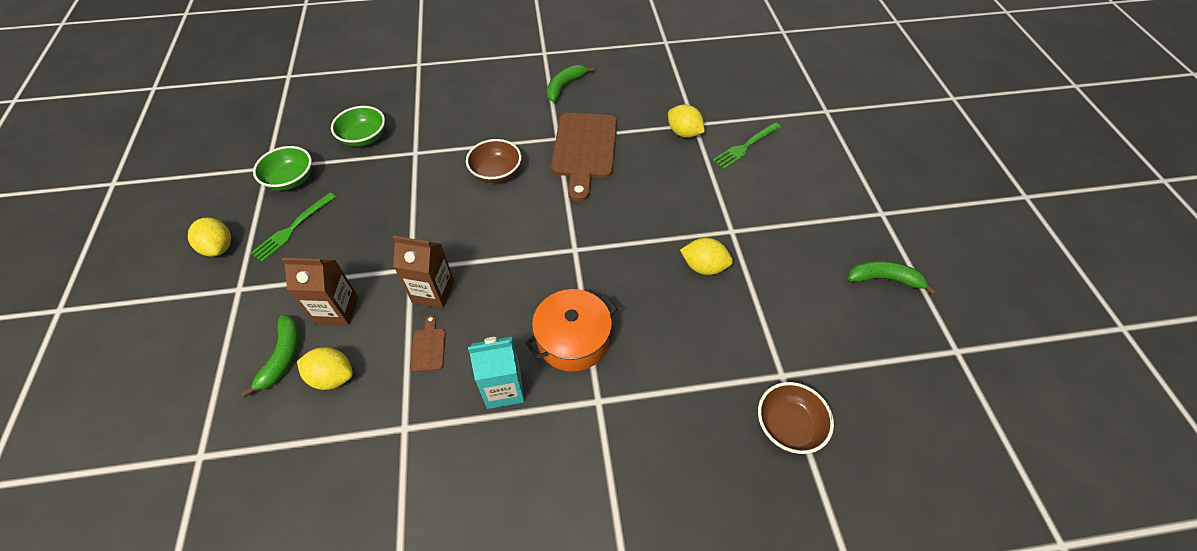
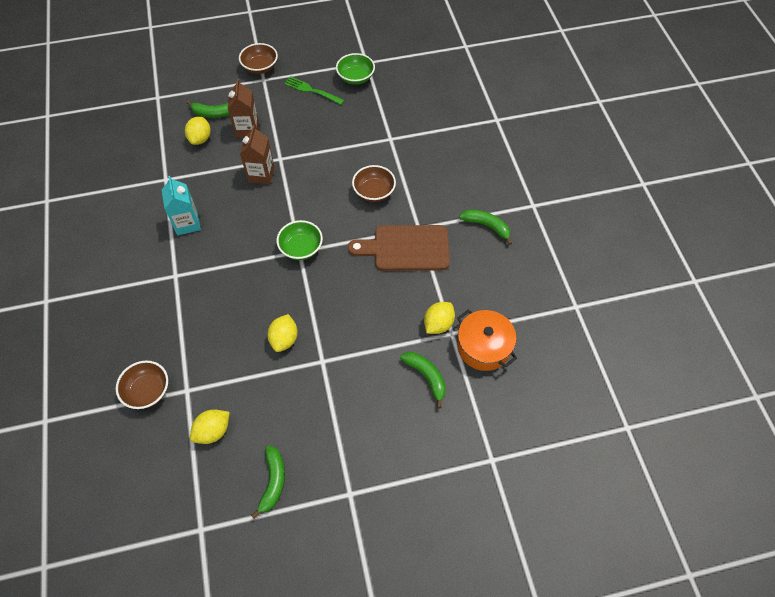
camera: 85 degrees right, 5 degrees up
(208, 293) = (260, 67): none -> brown bowl
(219, 247) = (295, 61): yellow lemon -> yellow lemon (213, 431)
(364, 138) = (402, 106): green bowl -> green bowl (301, 248)
(428, 347) = (219, 180): brown cutting board -> none
(573, 340) = (221, 257): orange pot -> orange pot (483, 347)
(745, 146) = (426, 377): green fork -> green banana

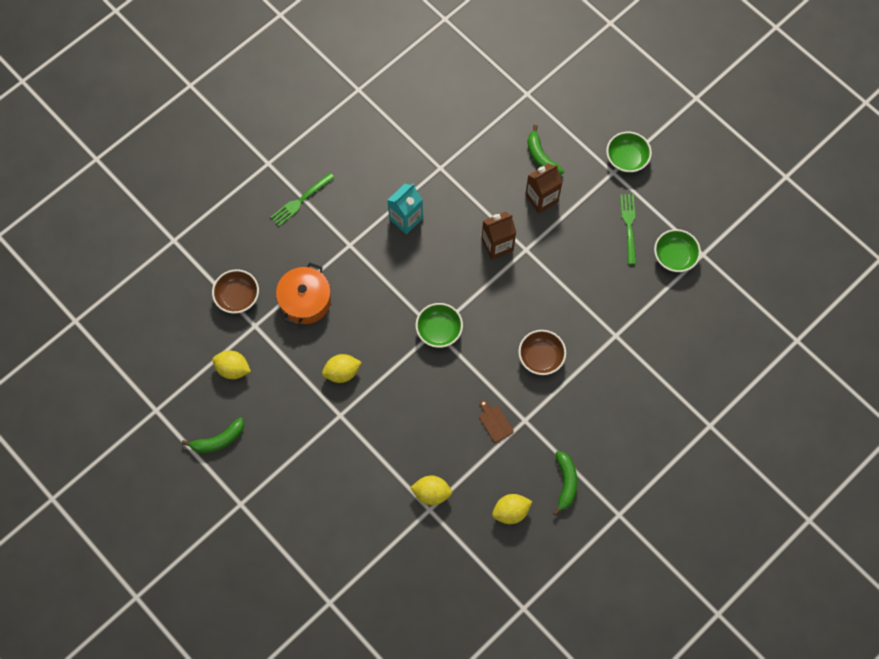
camera: 60 degrees right, 10 degrees up
(103, 292) = (301, 200): none -> green fork
(200, 139) = (503, 165): yellow lemon -> yellow lemon (511, 511)
(260, 67) = (626, 159): brown bowl -> green bowl
(406, 248) = (494, 422): brown cutting board -> brown cutting board, size x0.42
(426, 377) = (374, 510): green banana -> none
(483, 347) = (431, 544): orange pot -> orange pot (305, 301)

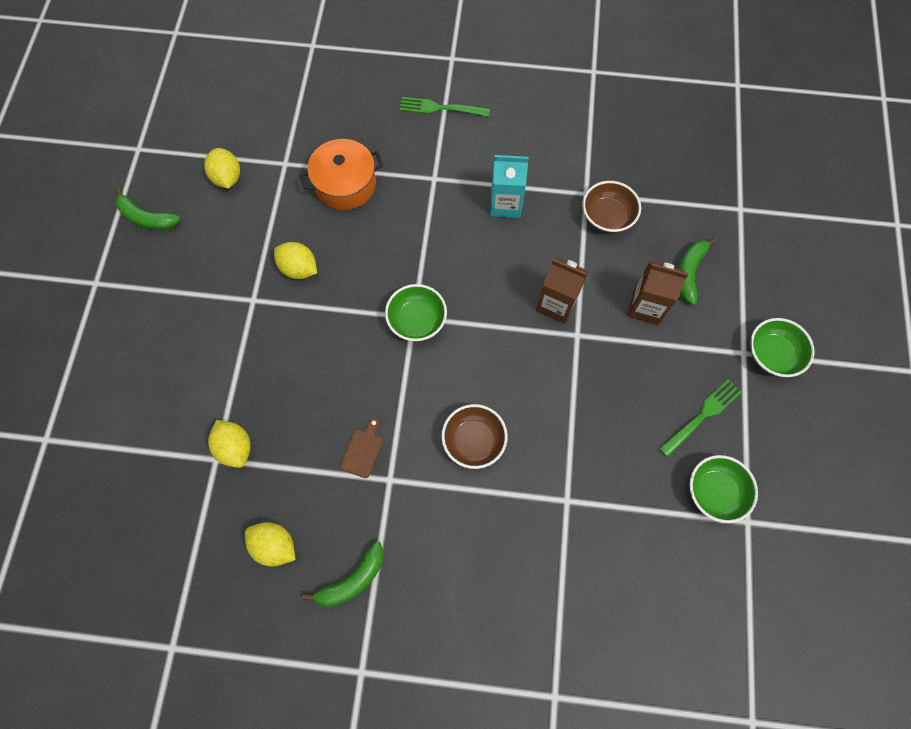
camera: 50 degrees right, 0 degrees up
(238, 297) = (301, 130): brown bowl -> brown bowl (607, 217)

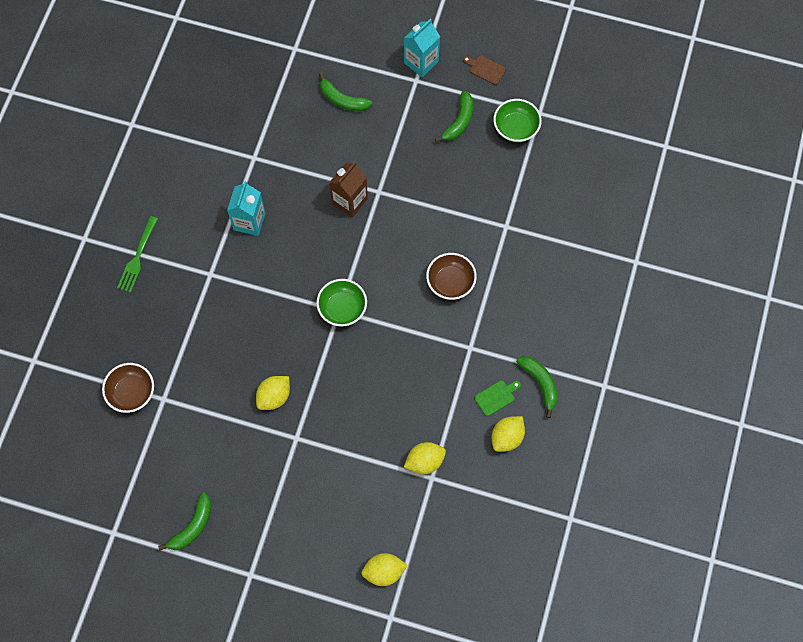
camera: 80 degrees left, 0 degrees up
(227, 178) = (166, 451): yellow lemon -> yellow lemon (384, 571)
(327, 523) = (496, 397): none -> green cutting board
(345, 184) = (199, 349): orange pot -> none
(363, 450) = (444, 364): brown cutting board -> brown cutting board (485, 69)
(607, 217) = (279, 147): brown bowl -> brown bowl (132, 392)
(646, 307) = (365, 137): brown carton -> none
(702, 416) = (459, 121): green fork -> green banana
(772, 354) = (421, 62): green bowl -> turquoise carton

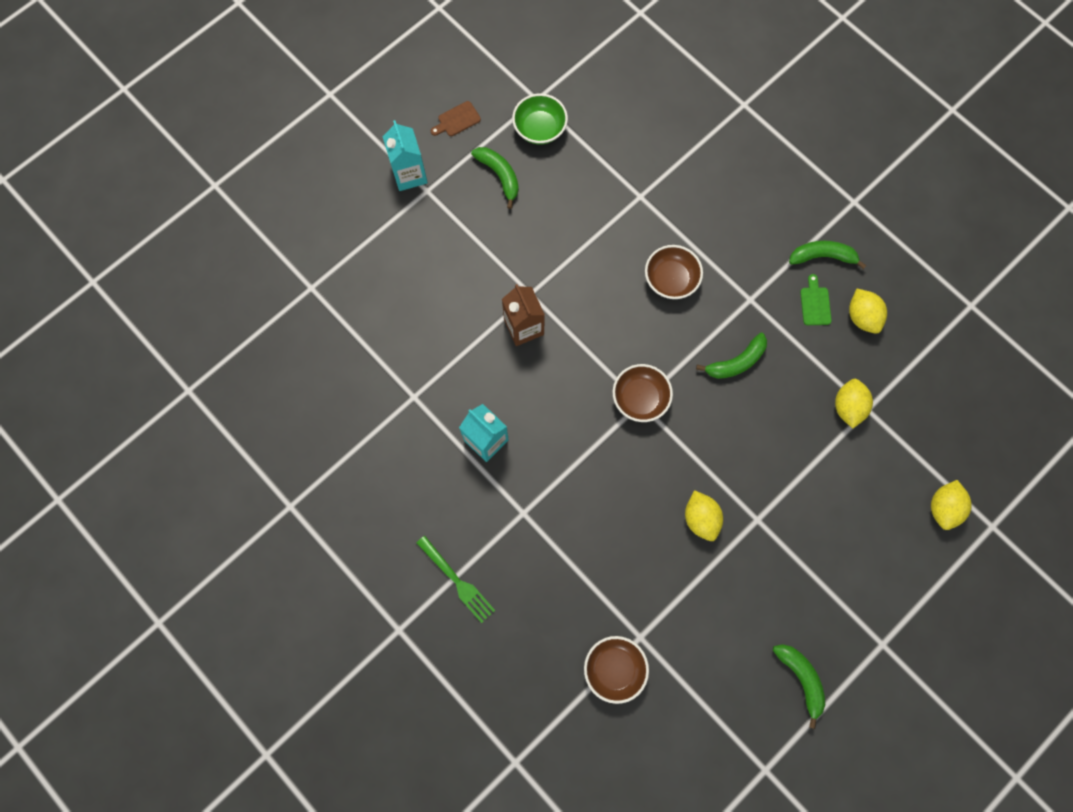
camera: 60 degrees left, 5 degrees up
(342, 99) = (403, 272): green banana -> green banana (736, 362)
(342, 308) = (640, 398): green bowl -> brown bowl

